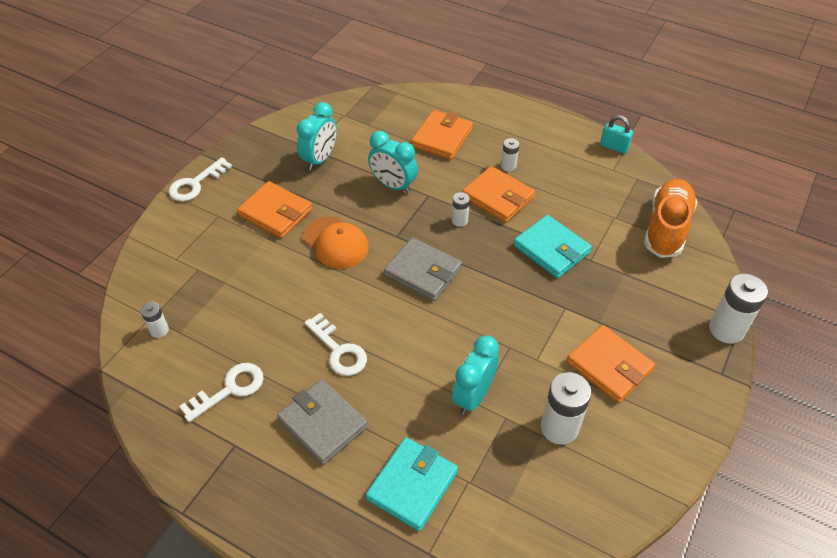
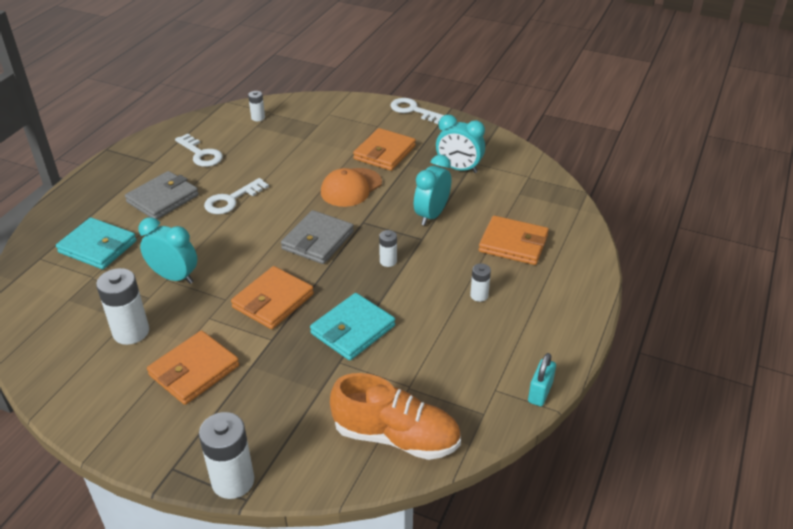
camera: 85 degrees right, 10 degrees down
(498, 197) = (427, 288): orange wallet -> orange wallet (273, 301)

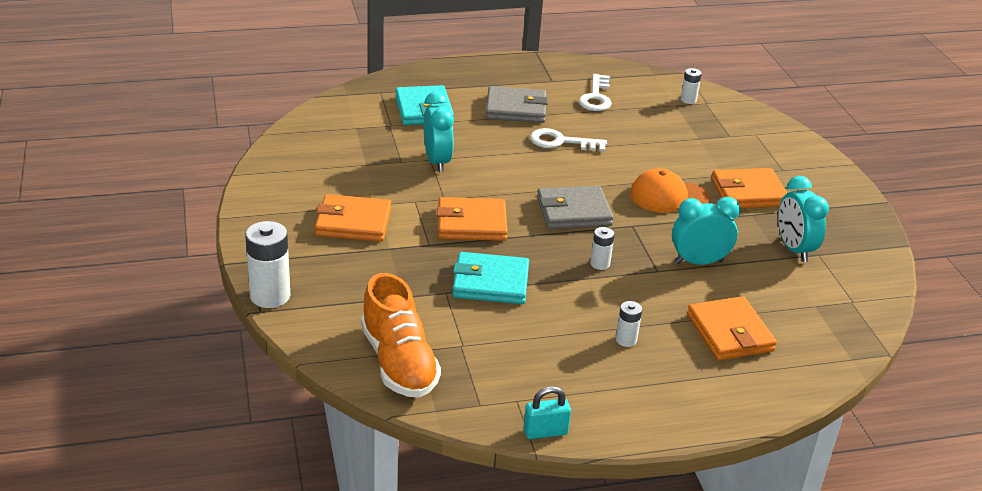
camera: 50 degrees right, 5 degrees down
(131, 332) = (357, 172): white battery -> none
(413, 110) = (842, 180): white key -> none

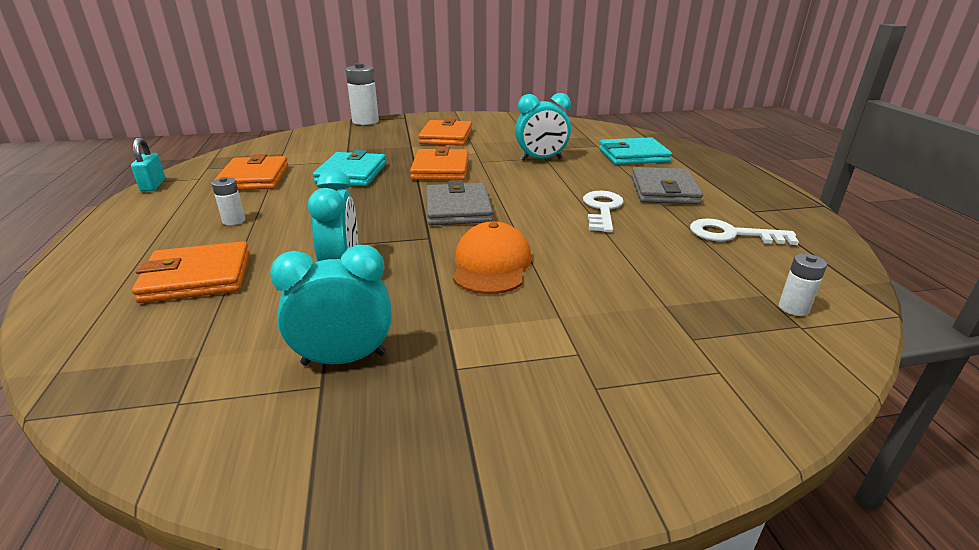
camera: 95 degrees right, 5 degrees down
(399, 362) = (273, 148): orange shoe -> none
(600, 264) = (361, 216): white battery -> none
(748, 193) = (509, 334): orange wallet -> orange wallet (254, 178)

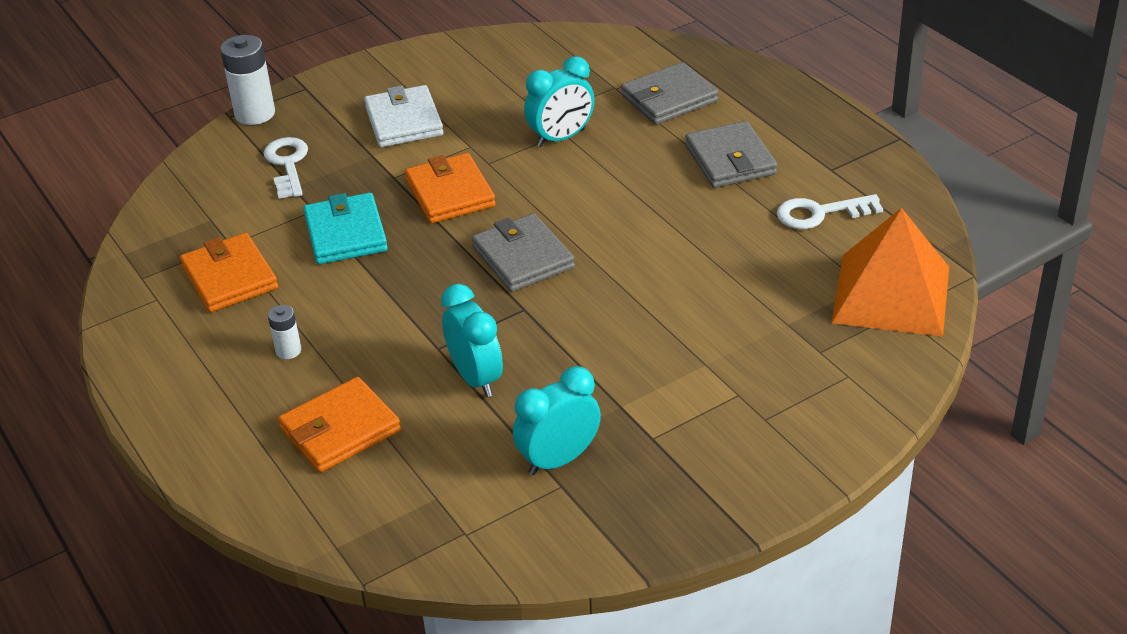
camera: 20 degrees left, 10 degrees up
(153, 185) = (114, 328): turquoise padlock -> none
(446, 137) = (404, 121): orange wallet -> white wallet
(491, 265) = (611, 325): orange cap -> none
(602, 209) = (678, 212): white key -> white key (287, 164)
(633, 155) = (669, 98): turquoise wallet -> grey wallet
(793, 308) = (891, 294): white battery -> orange pyramid

